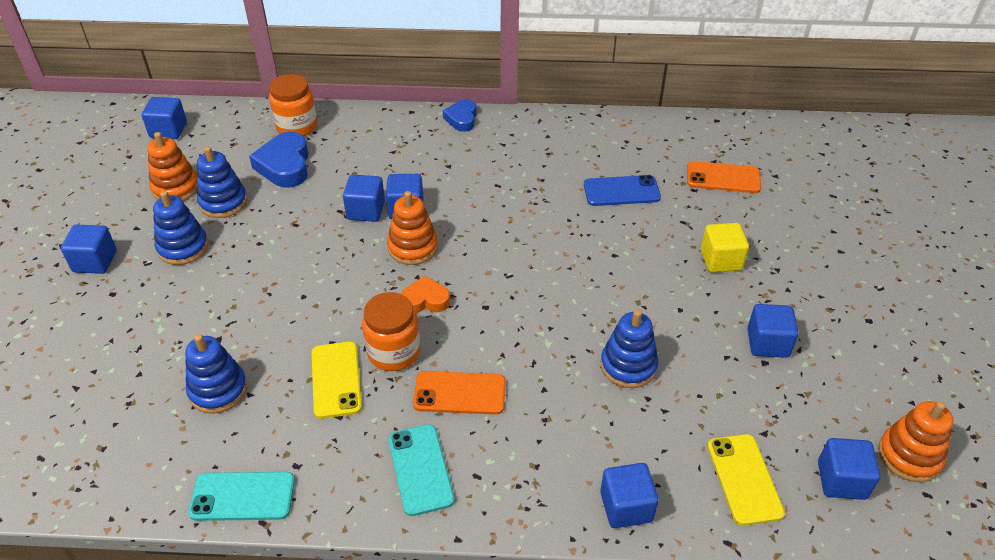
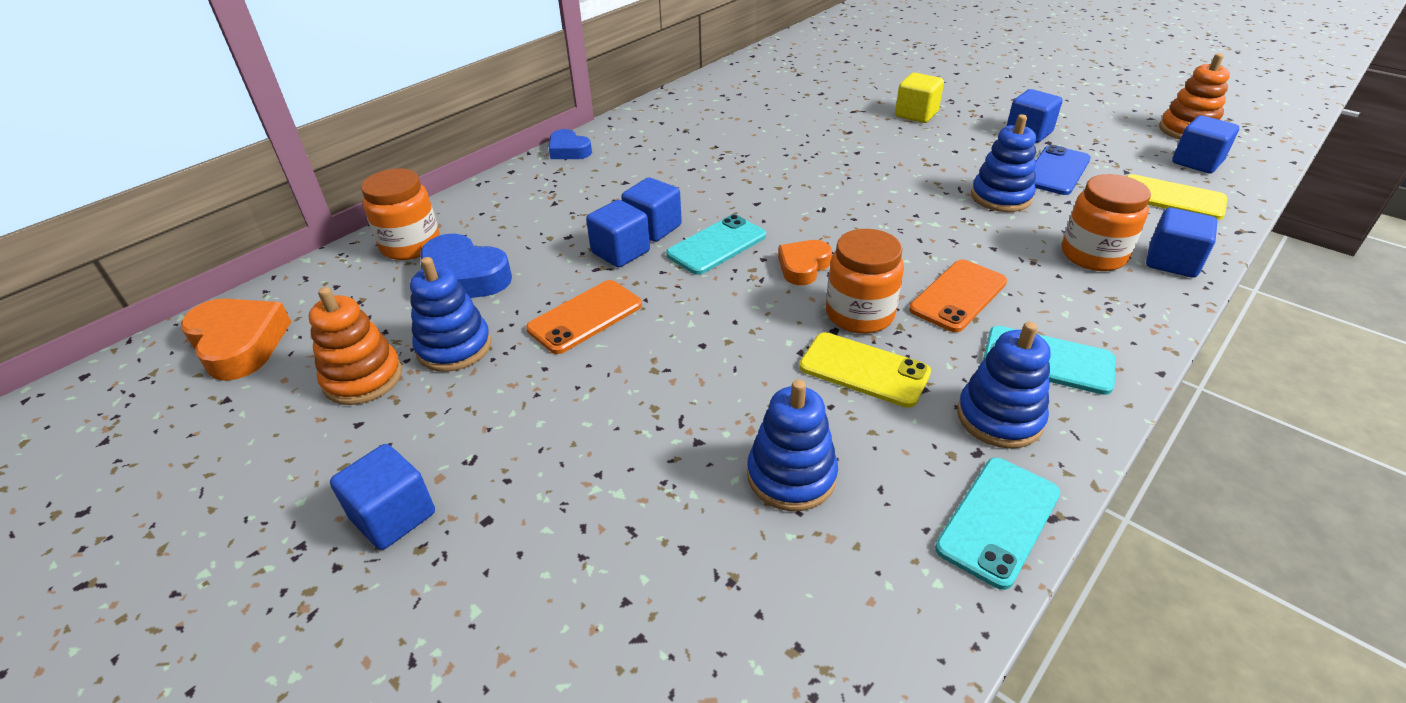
camera: 50 degrees left, 5 degrees down
(168, 130) = (239, 344): blue cube -> orange heart
(183, 247) = (488, 413): blue stacking toy -> blue stacking toy (999, 417)
(413, 247) = (716, 245): orange stacking toy -> turquoise phone
(589, 452) = (1093, 255): none -> orange jar
(621, 191) = (782, 119): blue phone -> blue phone (1056, 171)
(723, 178) = (823, 78): orange phone -> orange phone (585, 317)

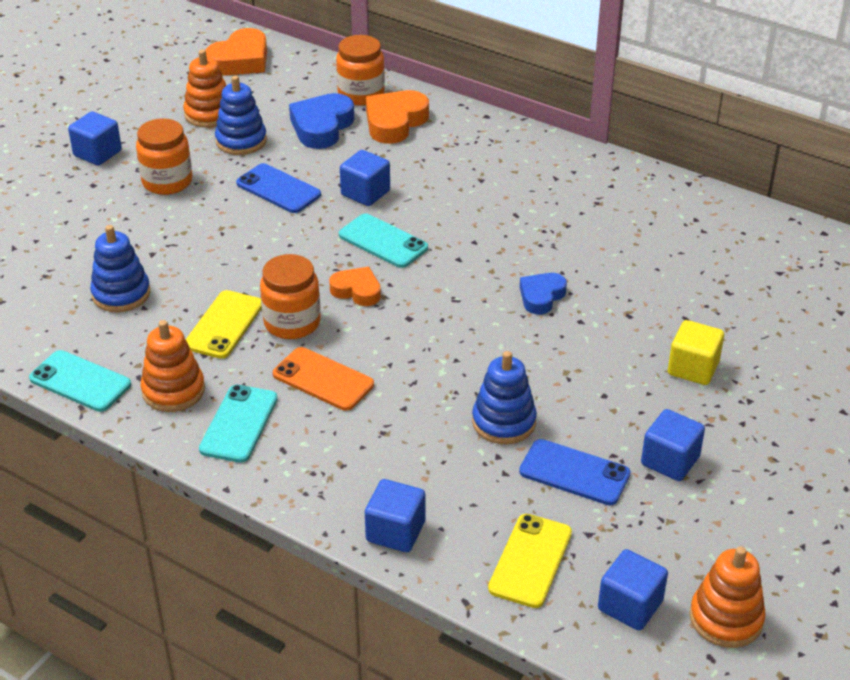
camera: 80 degrees right, 0 degrees up
(487, 225) = (395, 122): none -> orange heart
(569, 150) = (533, 139): blue heart -> blue heart (541, 296)
(585, 317) = (278, 189): orange phone -> blue phone
(653, 228) = (405, 205): blue cube -> none
(999, 417) = (173, 391): blue stacking toy -> orange stacking toy
(1093, 255) = (400, 475): orange jar -> orange jar (167, 182)

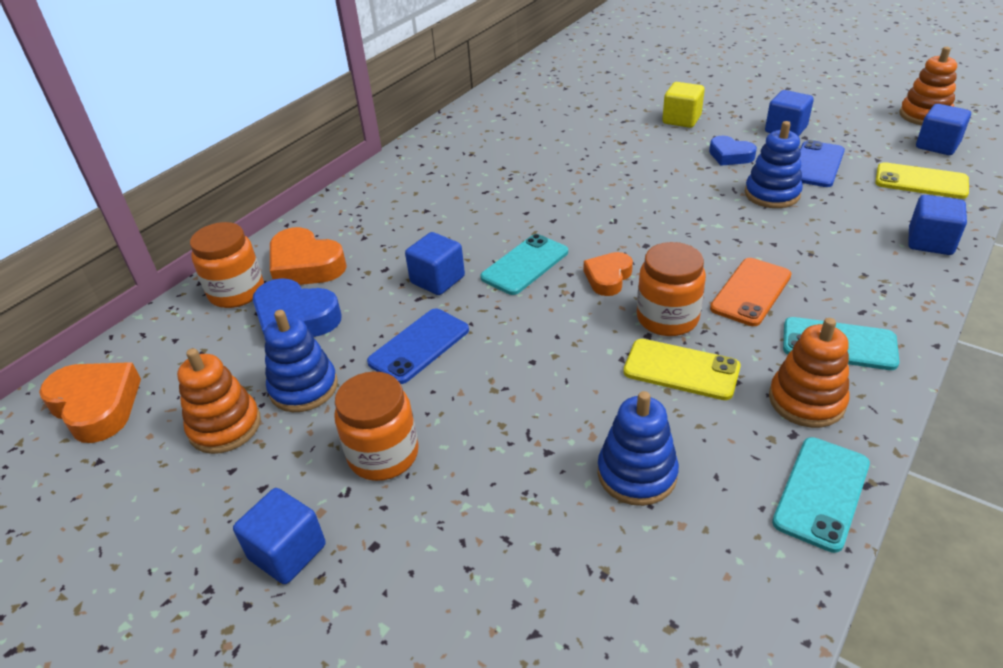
camera: 85 degrees left, 0 degrees up
(541, 296) = (605, 178): blue heart -> blue heart (730, 156)

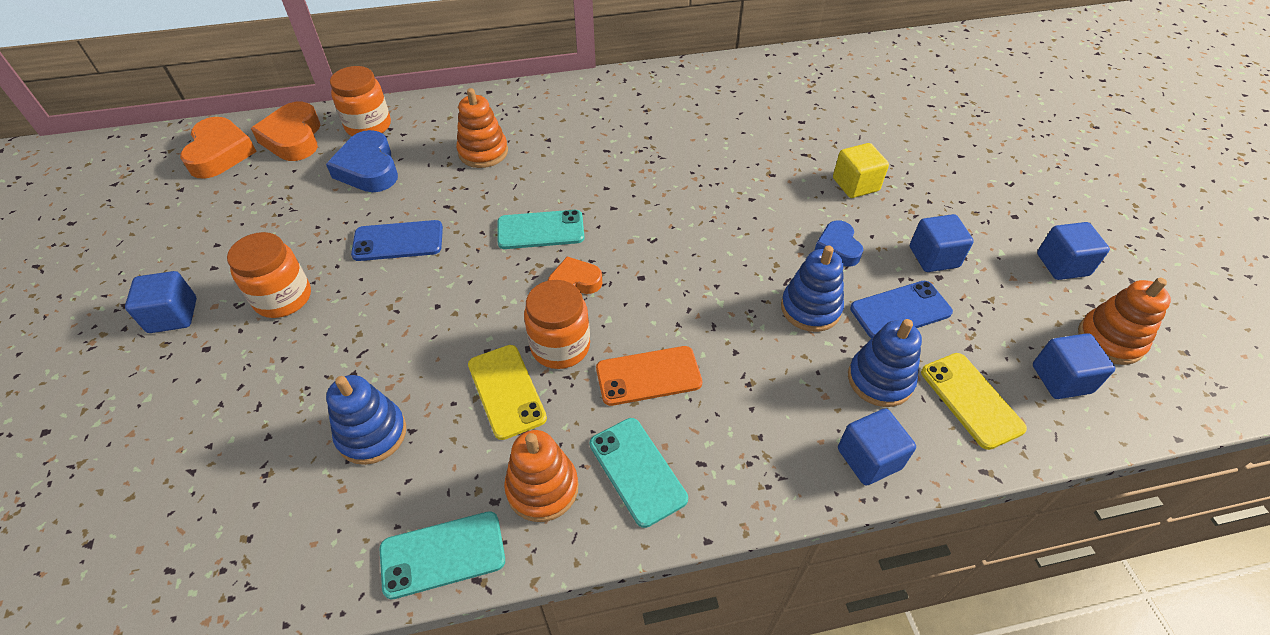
camera: 40 degrees right, 10 degrees up
(225, 426) = (248, 214): orange stacking toy -> orange stacking toy (483, 152)
(304, 387) = (310, 220): blue stacking toy -> blue stacking toy (880, 380)
(305, 265) = (425, 133): orange heart -> orange heart (293, 138)
(437, 280) = (475, 200): blue cube -> blue cube (1062, 265)

